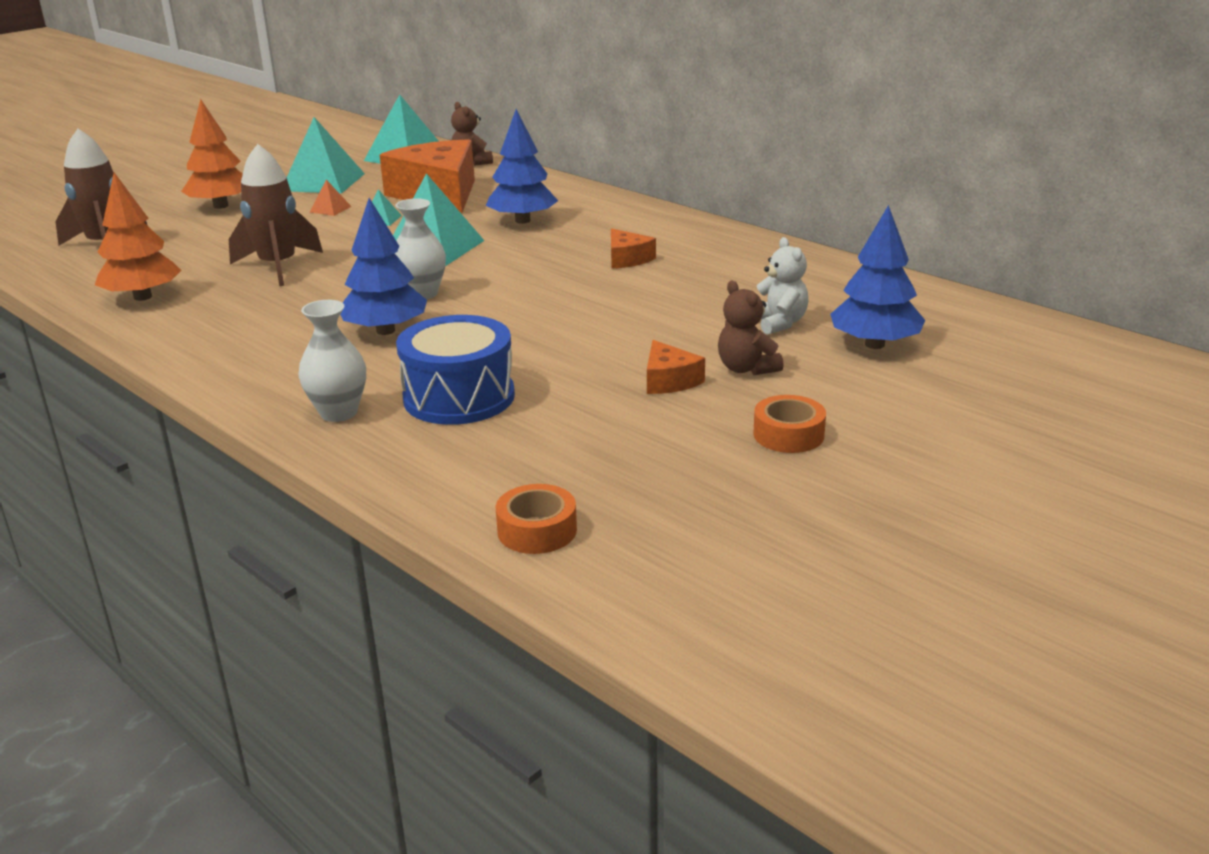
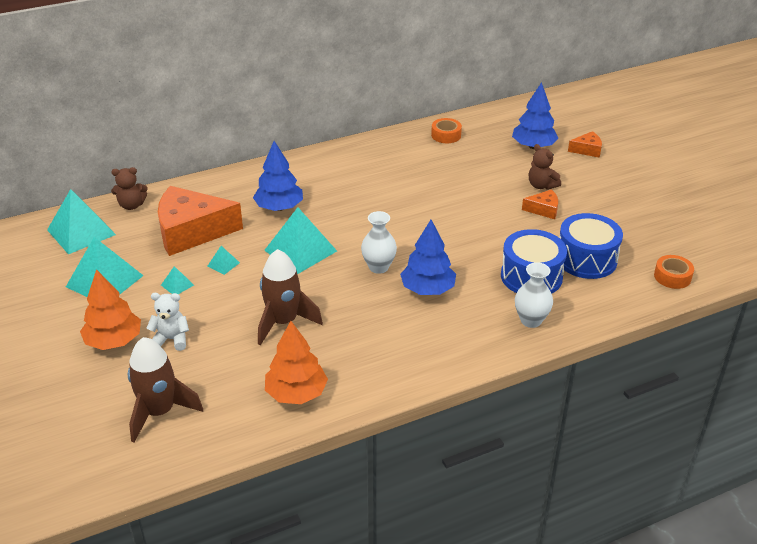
camera: 70 degrees left, 10 degrees up
(330, 209) = (177, 285): orange pyramid -> turquoise pyramid
(539, 437) = (586, 259): none -> blue drum
(627, 259) = (376, 185): orange cheese -> orange cheese (587, 150)
(746, 369) = (541, 185): brown teddy bear -> brown teddy bear turned 60 degrees clockwise
(779, 323) = (495, 163): white teddy bear -> white teddy bear (171, 339)
(788, 435) = (611, 193): orange tape -> orange tape (446, 135)

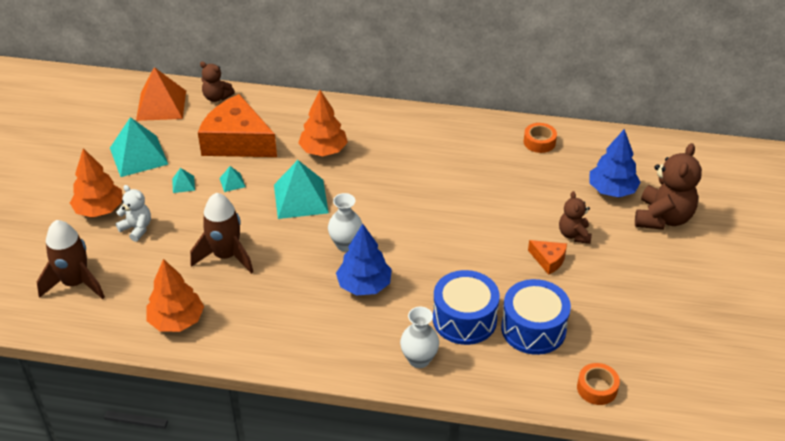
camera: 35 degrees right, 5 degrees up
(81, 232) = (161, 105): turquoise pyramid -> orange pyramid
(279, 207) = (323, 150): blue tree -> orange tree
(587, 150) = (663, 218): orange cheese -> brown teddy bear

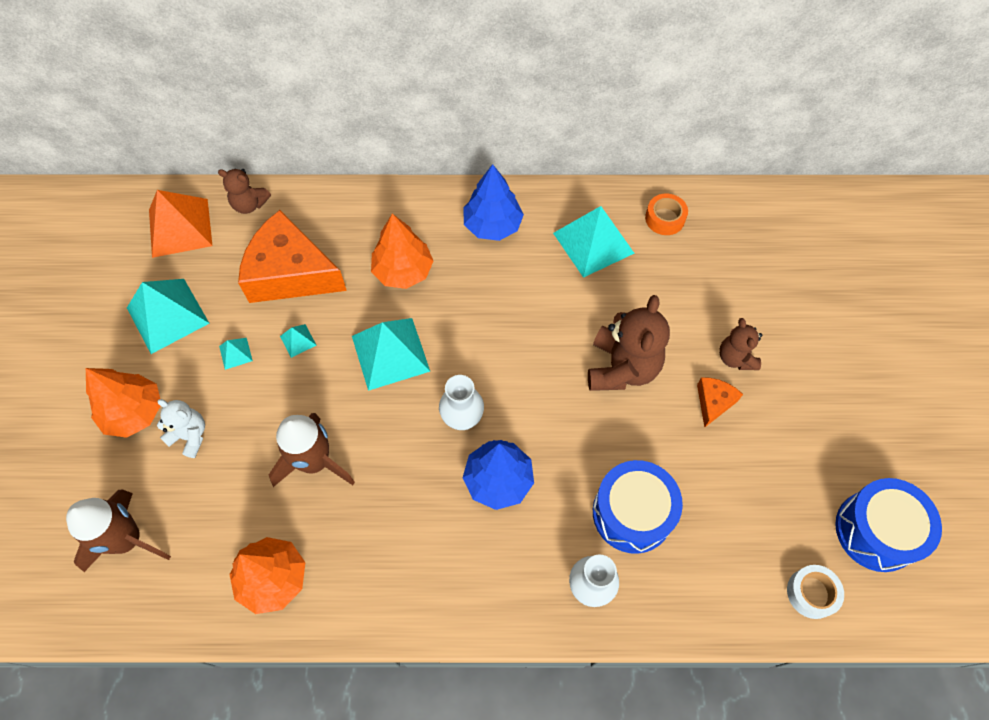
camera: 10 degrees left, 20 degrees up
(478, 150) = (593, 243): none -> turquoise pyramid
(533, 329) = (718, 513): blue drum -> blue drum (876, 531)
(548, 260) = (713, 402): orange cheese -> orange cheese turned 90 degrees counterclockwise
(597, 388) = (811, 593): orange tape -> white tape
(612, 190) = (766, 281): blue tree -> blue tree (492, 225)
(663, 218) = (834, 315): brown teddy bear -> brown teddy bear (622, 368)

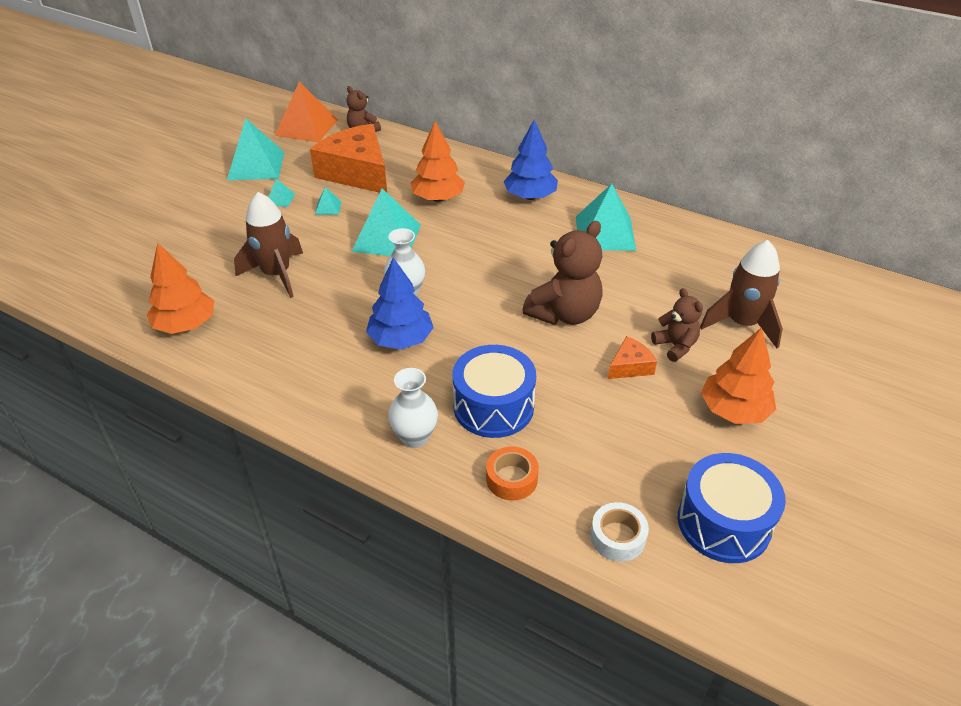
camera: 30 degrees right, 20 degrees down
(128, 540) = (117, 264): brown rocket -> brown rocket (742, 324)
(134, 412) = (187, 204): orange tree -> orange tree (734, 410)
(190, 436) = (209, 229): white teddy bear -> none
(665, 218) = (681, 239): orange tape -> orange tape (511, 479)
(735, 358) = (675, 346): brown teddy bear -> brown teddy bear turned 135 degrees clockwise

